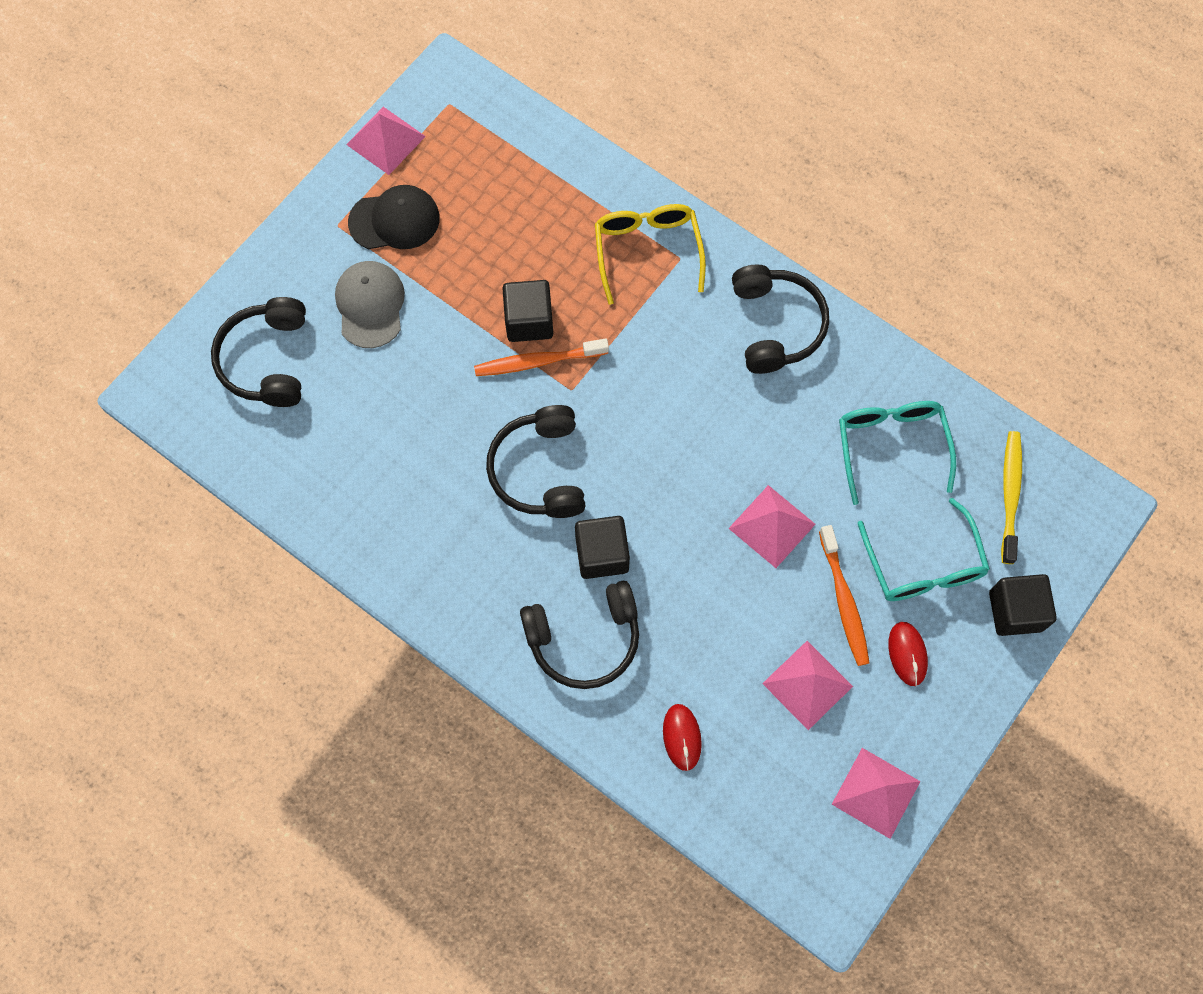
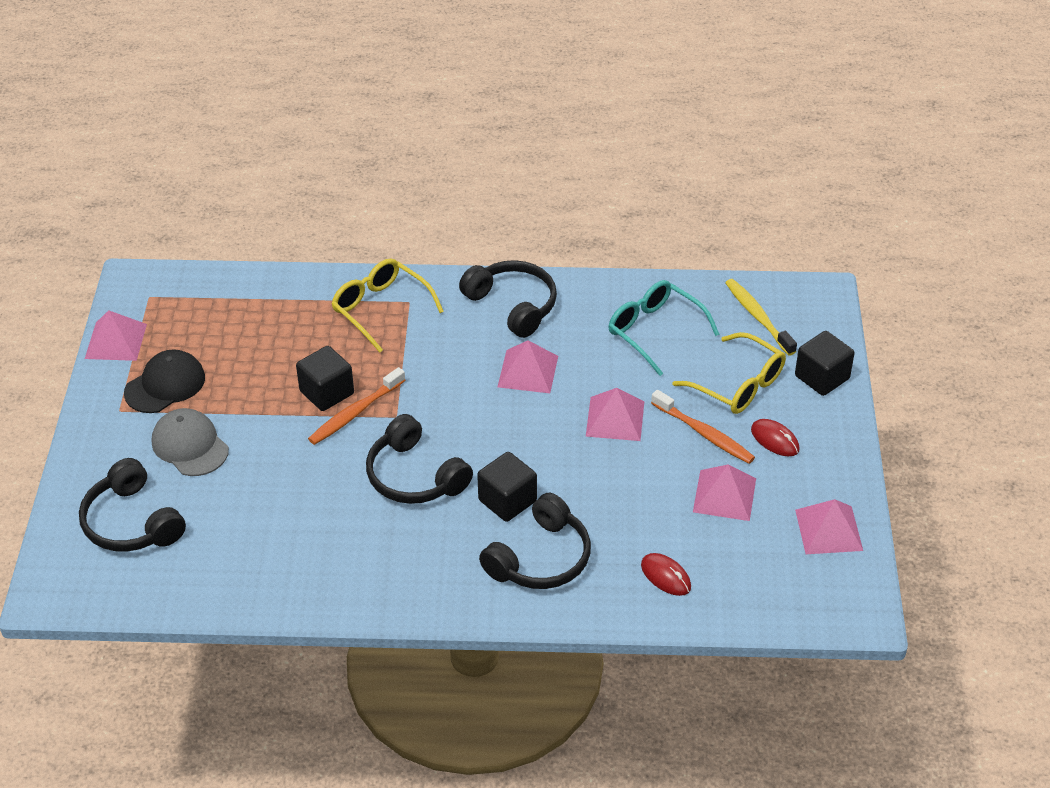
camera: 35 degrees left, 25 degrees down
(731, 415) = (528, 371): none -> pink pyramid
(923, 565) = (738, 385): turquoise glasses -> yellow glasses

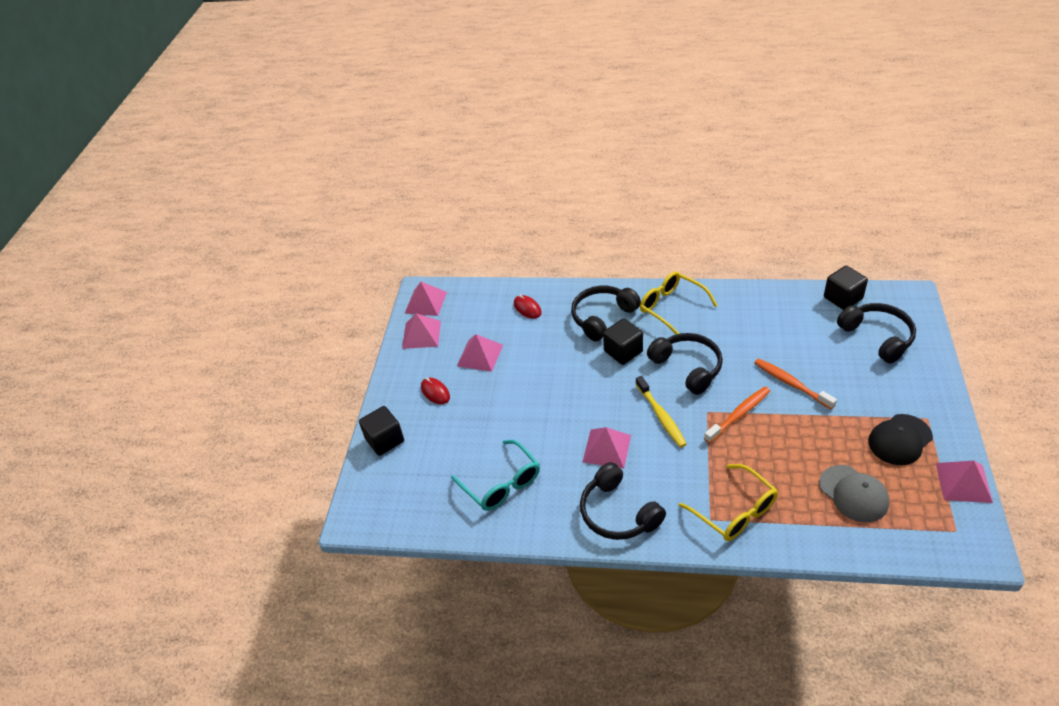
camera: 170 degrees left, 0 degrees up
(190, 445) = (858, 390): grey cap -> grey cap (853, 494)
(327, 392) = (765, 431): black cube -> black cube (843, 298)
(615, 418) = (544, 408): pink pyramid -> pink pyramid (425, 302)
(704, 433) = (482, 397): orange toothbrush -> orange toothbrush (791, 384)
(738, 385) = (448, 434): yellow glasses -> yellow glasses (671, 307)
(758, 317) = (414, 496): yellow toothbrush -> yellow toothbrush (661, 416)

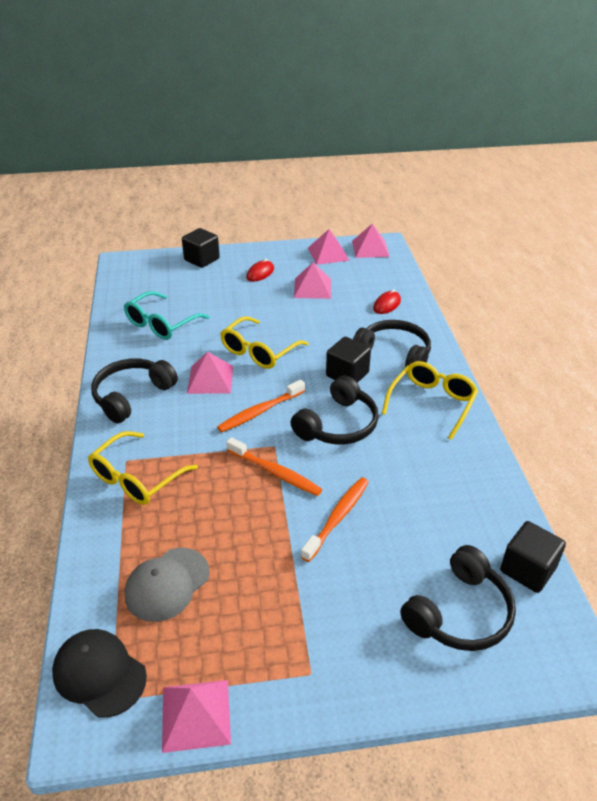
camera: 70 degrees right, 5 degrees down
(573, 408) = (259, 351): none -> yellow glasses
(661, 416) = (260, 411): yellow toothbrush -> orange toothbrush
(900, 439) = (263, 637): black cap -> black cap (99, 674)

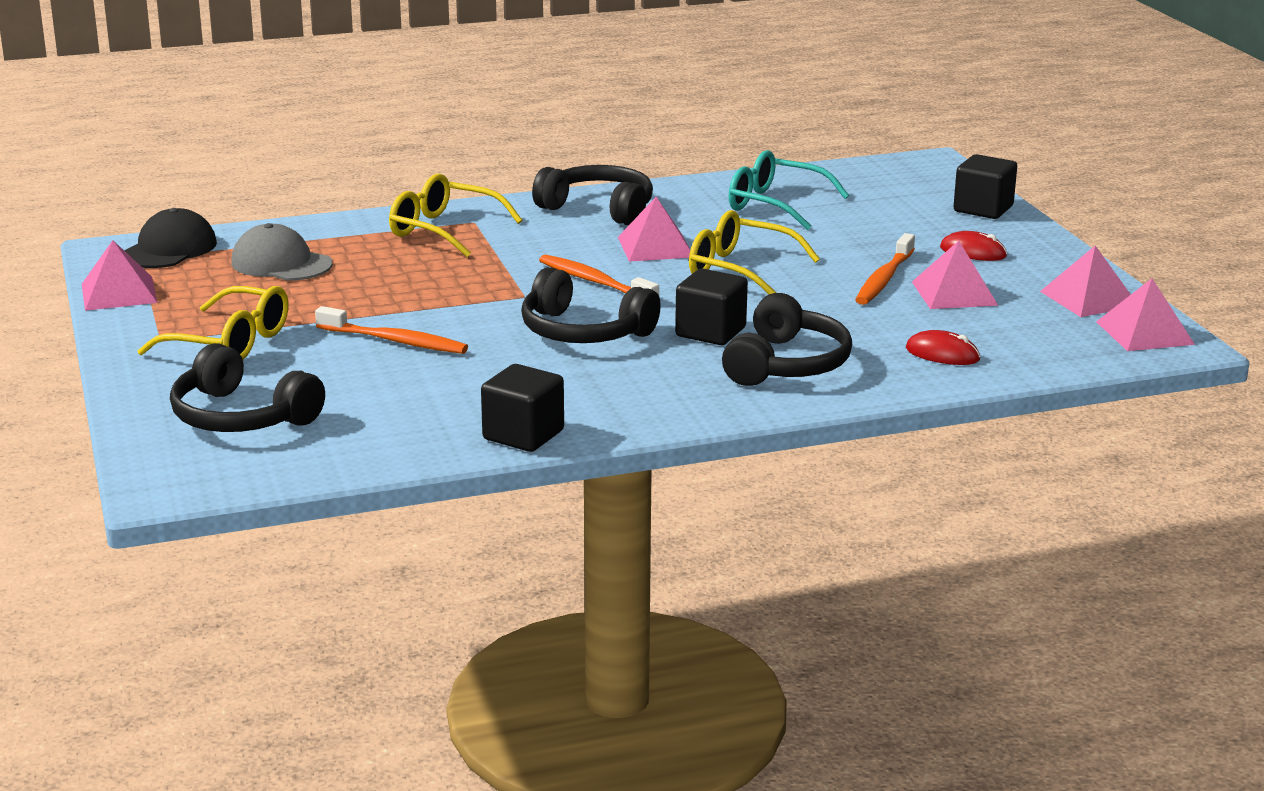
camera: 80 degrees right, 15 degrees down
(275, 472) = (472, 300): orange toothbrush -> orange toothbrush (884, 279)
(432, 403) = (663, 396): yellow glasses -> yellow glasses (231, 343)
(527, 569) = (314, 462): black cube -> black cube (523, 435)

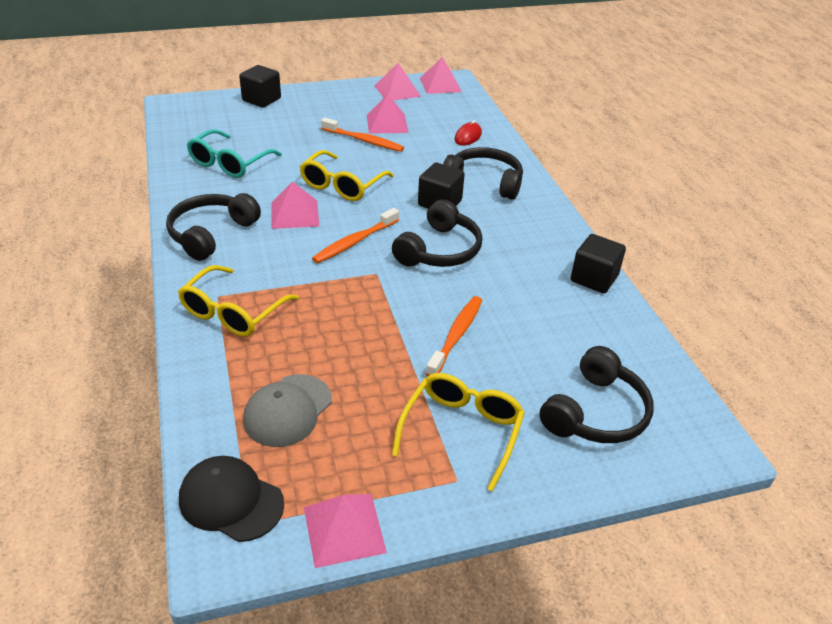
camera: 90 degrees left, 15 degrees up
(973, 252) = (328, 111): red mouse -> none

